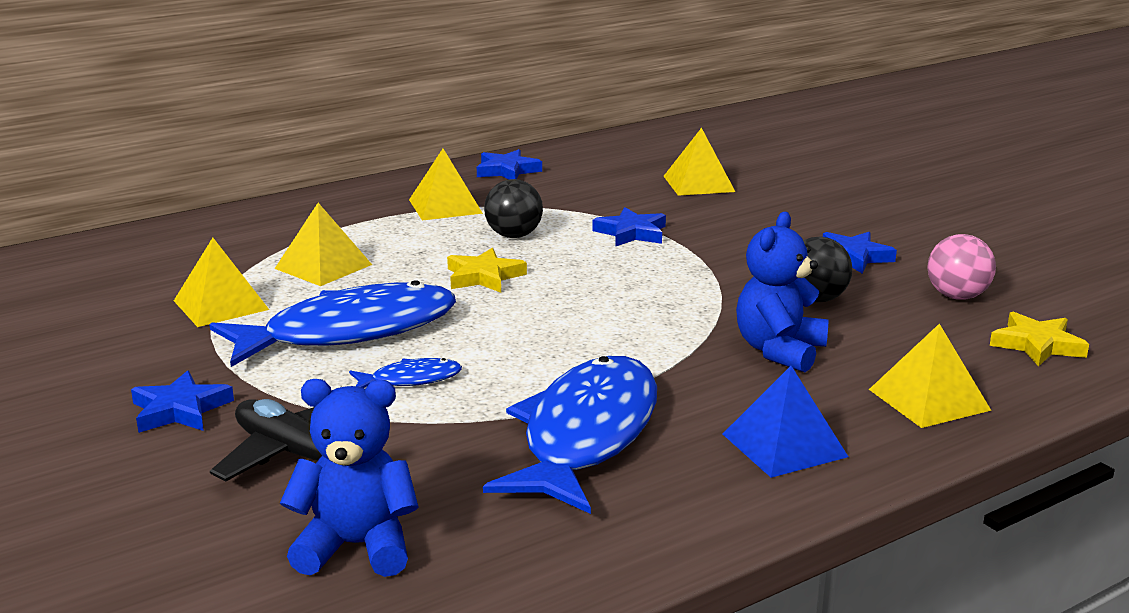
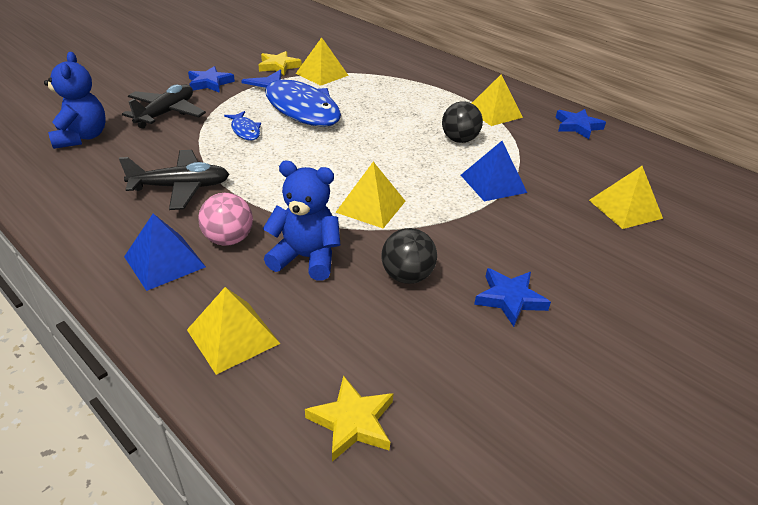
camera: 75 degrees right, 15 degrees up
(323, 266) = (380, 90): yellow pyramid -> yellow pyramid (371, 206)
(484, 277) = (387, 136): yellow star -> yellow star (278, 66)
(586, 435) = (181, 187): blue fish -> black plane
(631, 233) = (493, 183): blue star -> blue pyramid
(957, 296) = (449, 368): pink ball -> pink ball (228, 239)

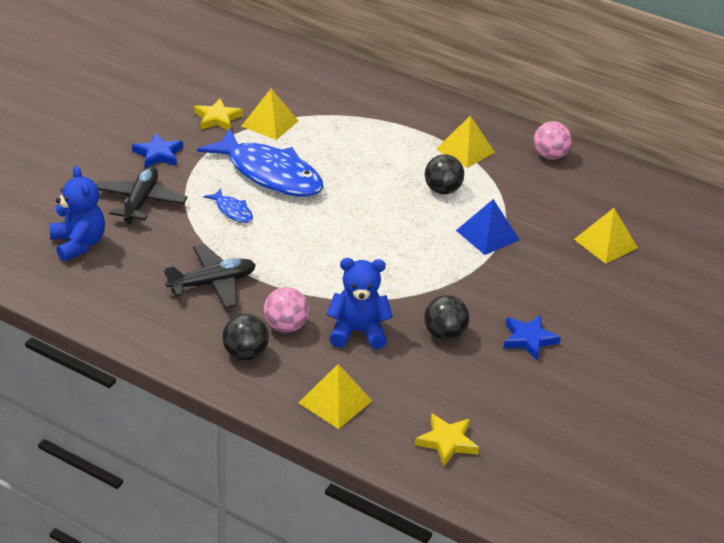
camera: 15 degrees left, 0 degrees up
(164, 261) = (245, 354): blue pyramid -> black ball
(371, 206) = (389, 276): yellow pyramid -> none
(577, 126) = (549, 155): blue star -> pink ball

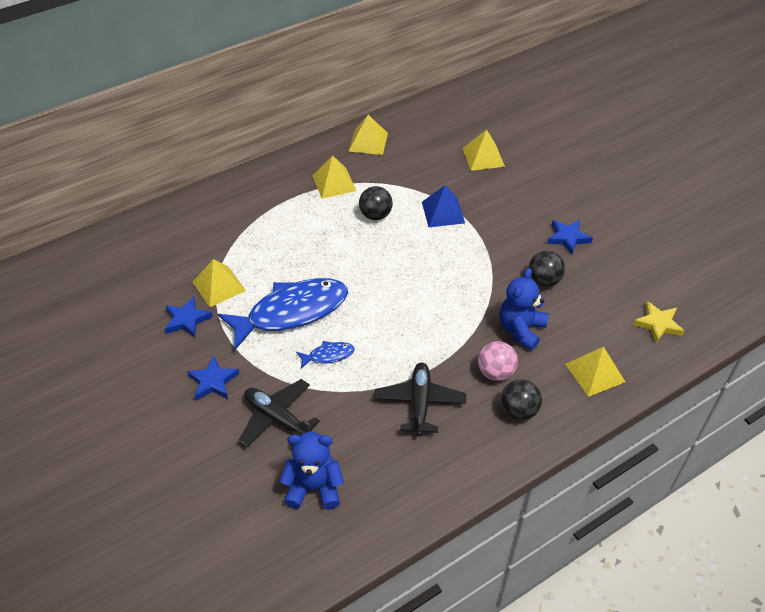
camera: 60 degrees left, 10 degrees up
(217, 118) = (187, 320): yellow star -> blue star
(549, 155) = (368, 142): pink ball -> yellow pyramid

